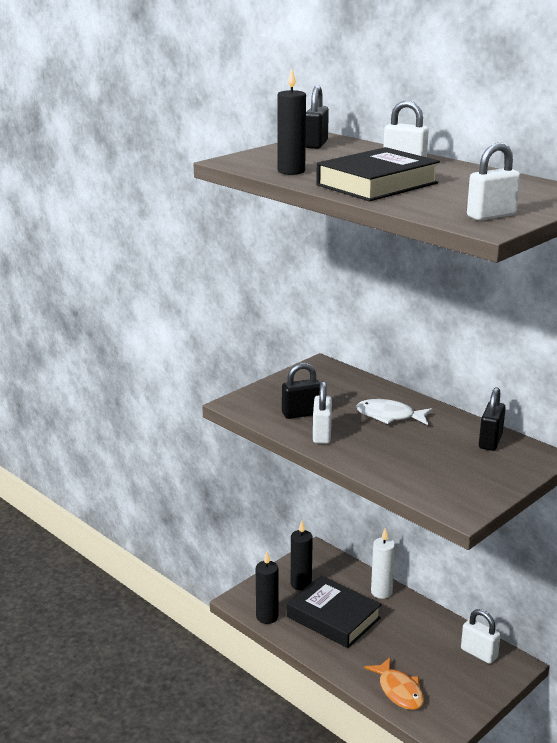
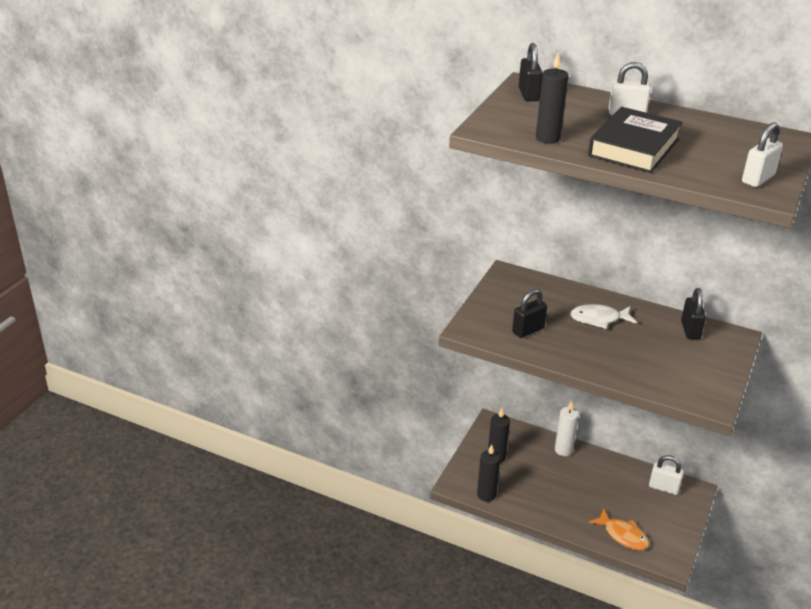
camera: 20 degrees left, 10 degrees up
(322, 435) = (559, 349): white padlock -> none
(333, 617) = (538, 482): black book -> none

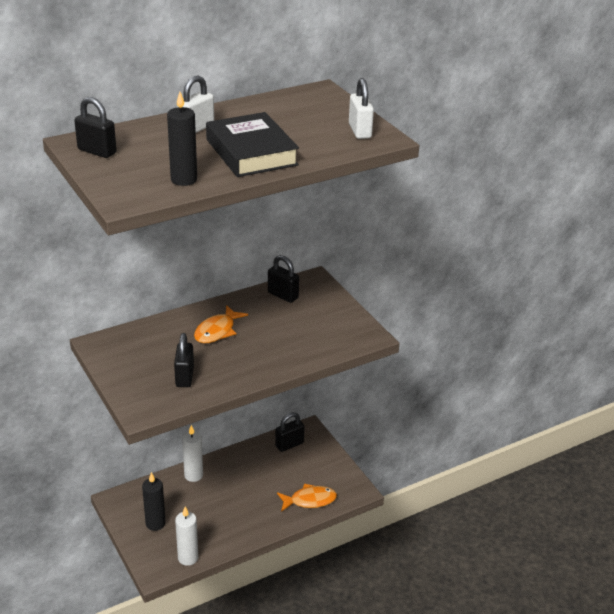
camera: 55 degrees left, 0 degrees up
(486, 495) = (188, 558): black candle -> white candle
(599, 319) = (217, 331): white fish -> orange fish
(663, 488) = (289, 444): white padlock -> black padlock

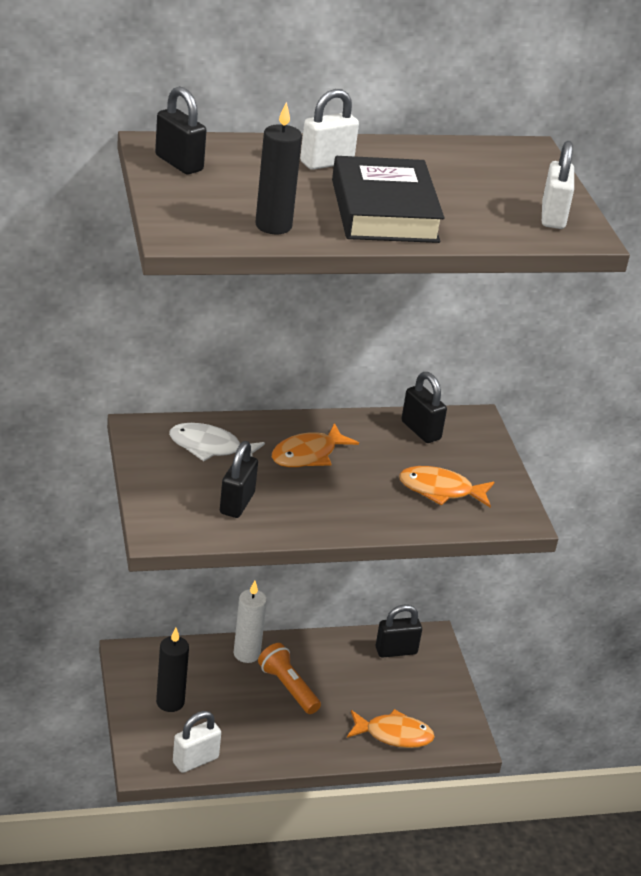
camera: 15 degrees right, 0 degrees up
(150, 344) = (210, 448): none -> white fish
(188, 558) = (195, 760): white candle -> white padlock
(229, 490) = (288, 687): none -> orange flashlight
(313, 331) = (440, 490): none -> orange fish

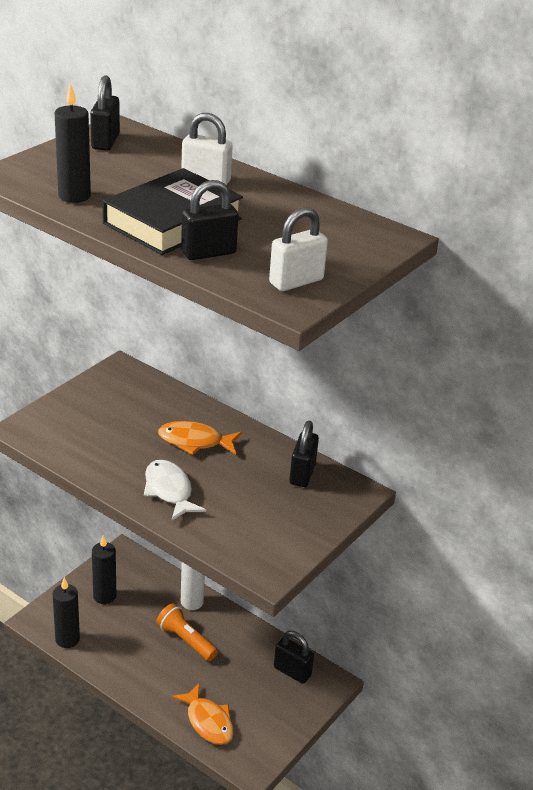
camera: 50 degrees right, 0 degrees up
(195, 760) = (67, 639): white padlock -> black candle
(210, 448) = (141, 401): white fish -> white fish (169, 491)
(237, 503) = (97, 441): black padlock -> black padlock (208, 253)
(288, 687) = (185, 640): orange flashlight -> orange flashlight turned 60 degrees counterclockwise
(440, 490) = (244, 518): orange fish -> none

